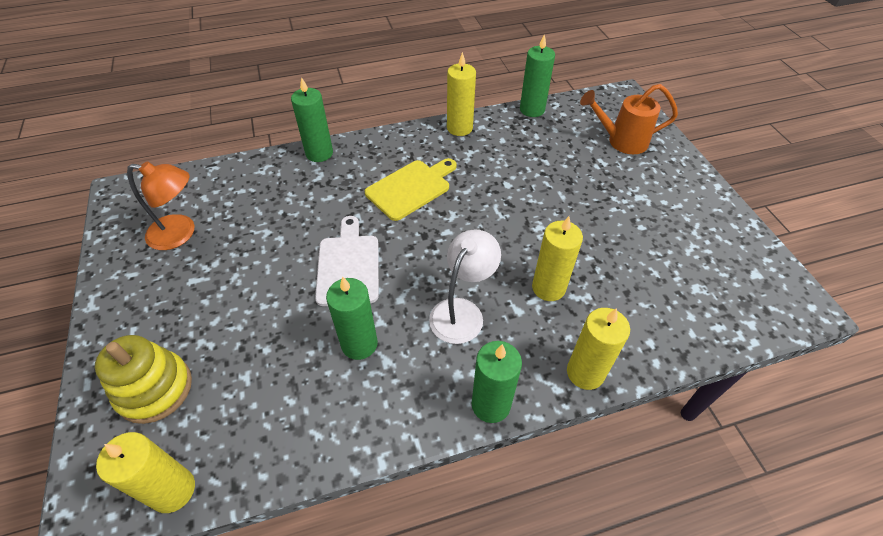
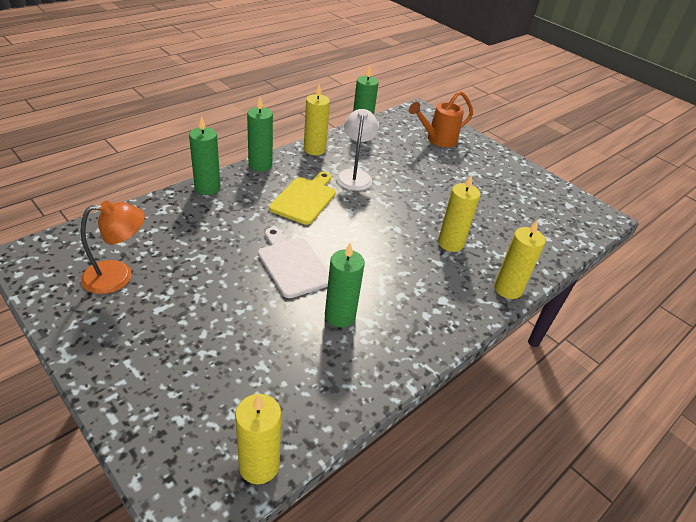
camera: 30 degrees left, 10 degrees down
(155, 389) = (185, 400): yellow stacking toy -> none
(462, 311) = (401, 273): white lamp -> white lamp (355, 175)
(491, 404) = (461, 326): green candle -> green candle (260, 165)

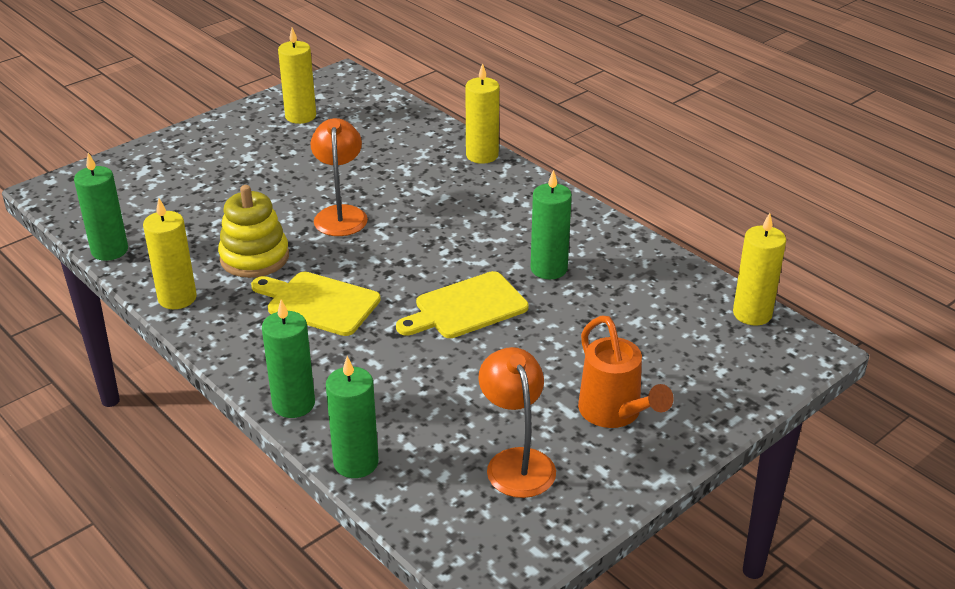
camera: 85 degrees left, 5 degrees down
(260, 165) = (224, 353): green candle -> green candle (356, 463)
(292, 264) = (466, 307): white cutting board -> yellow cutting board
(355, 175) = (254, 258): white lamp -> yellow stacking toy
(407, 210) = (341, 214): none -> orange lamp
(437, 140) = (152, 179): orange watering can -> orange watering can (614, 413)
(450, 243) = (406, 186): yellow candle -> yellow candle (300, 116)

